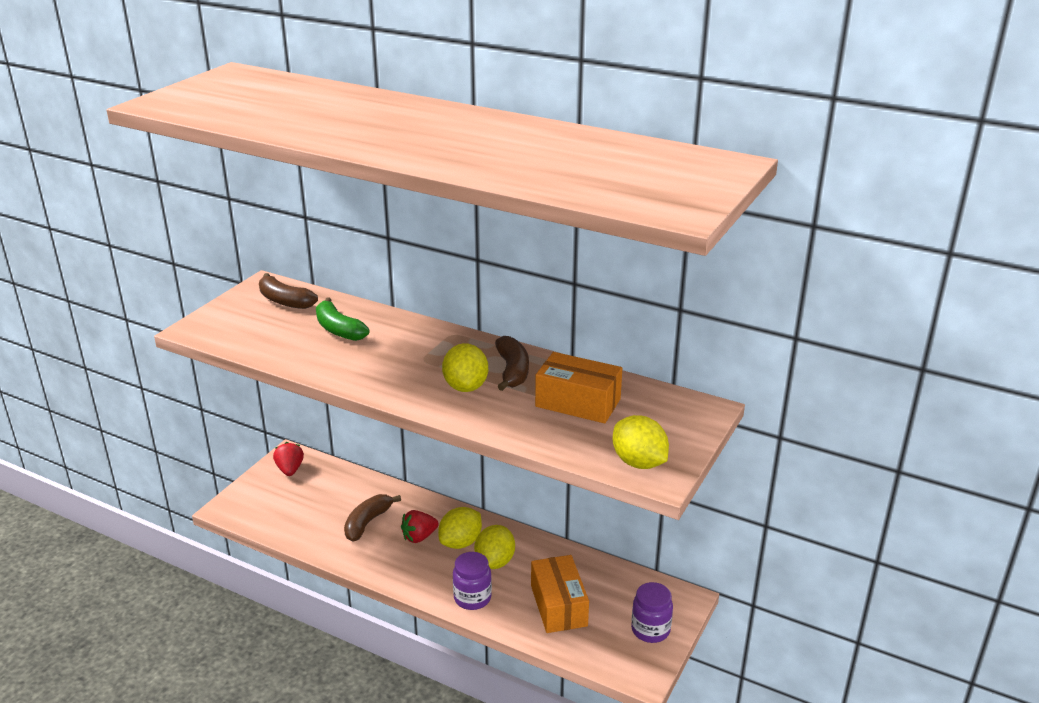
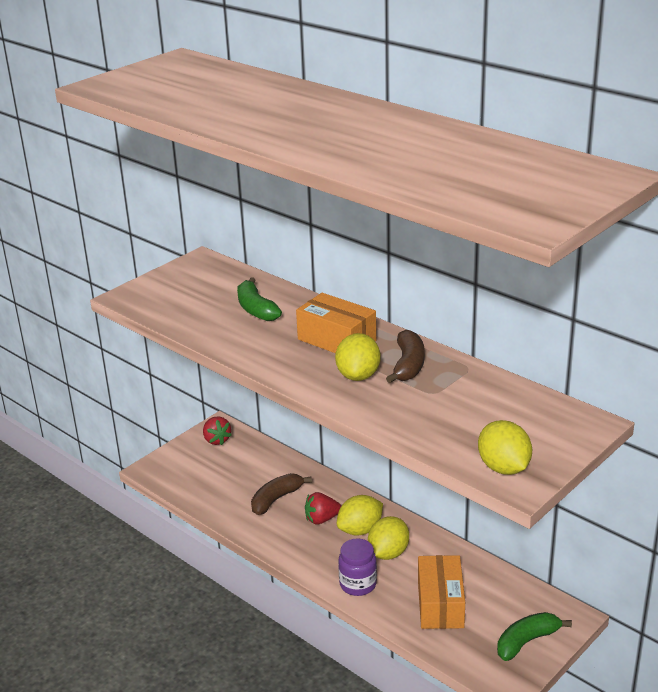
camera: 15 degrees right, 0 degrees up
(285, 301) = (215, 277): brown banana -> none
(290, 469) = (216, 440): red strawberry -> red strawberry turned 150 degrees clockwise
(578, 403) = (462, 403): orange box -> orange box (336, 340)
(650, 630) = (526, 641): purple jar -> green banana

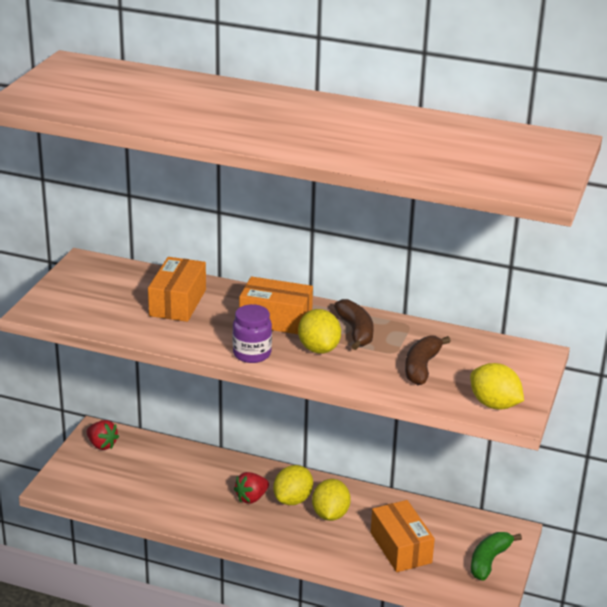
camera: 25 degrees left, 0 degrees up
(256, 309) = (177, 302): green banana -> orange box
(276, 499) = (197, 489): brown banana -> brown banana (421, 367)
(358, 584) = (319, 548): purple jar -> purple jar (252, 354)

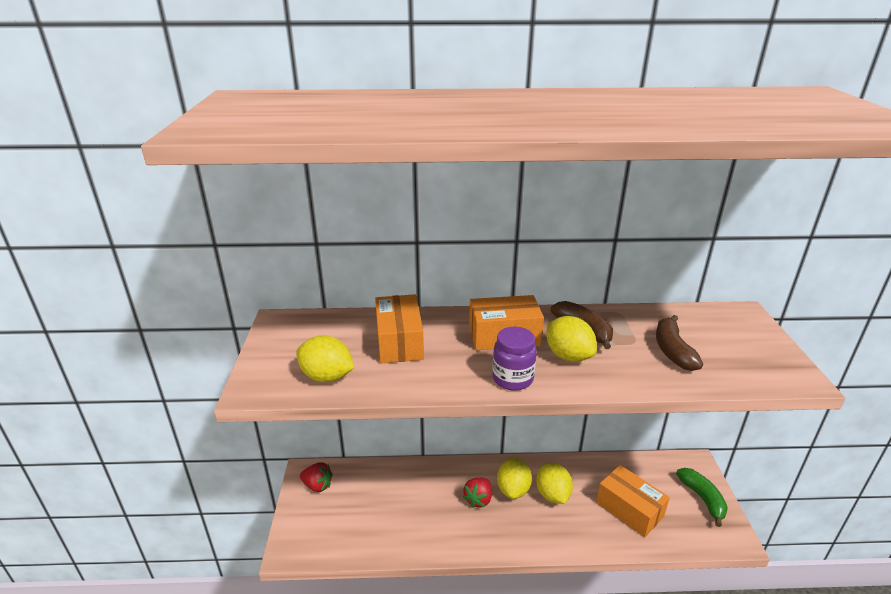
camera: 20 degrees left, 0 degrees up
(489, 561) = (702, 498): green banana -> green banana turned 150 degrees clockwise
(494, 404) = (770, 372): yellow lemon -> yellow lemon (327, 377)

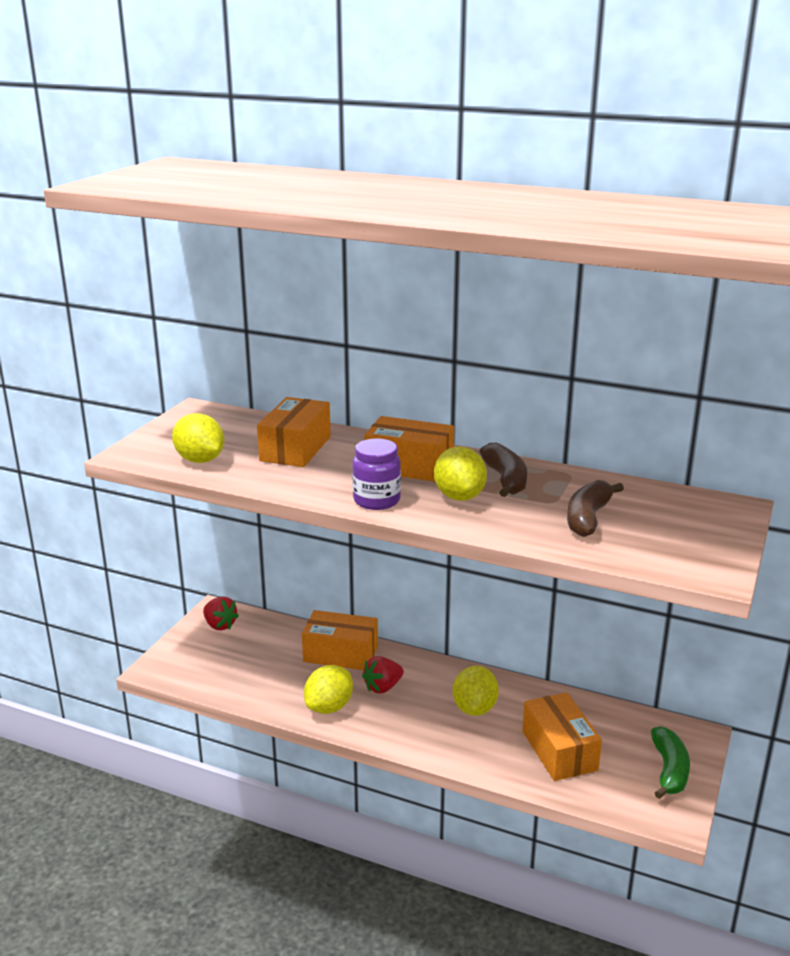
camera: 25 degrees right, 5 degrees down
(428, 480) = (340, 654): none -> orange box
(513, 489) = (431, 690): yellow lemon -> yellow lemon (329, 707)

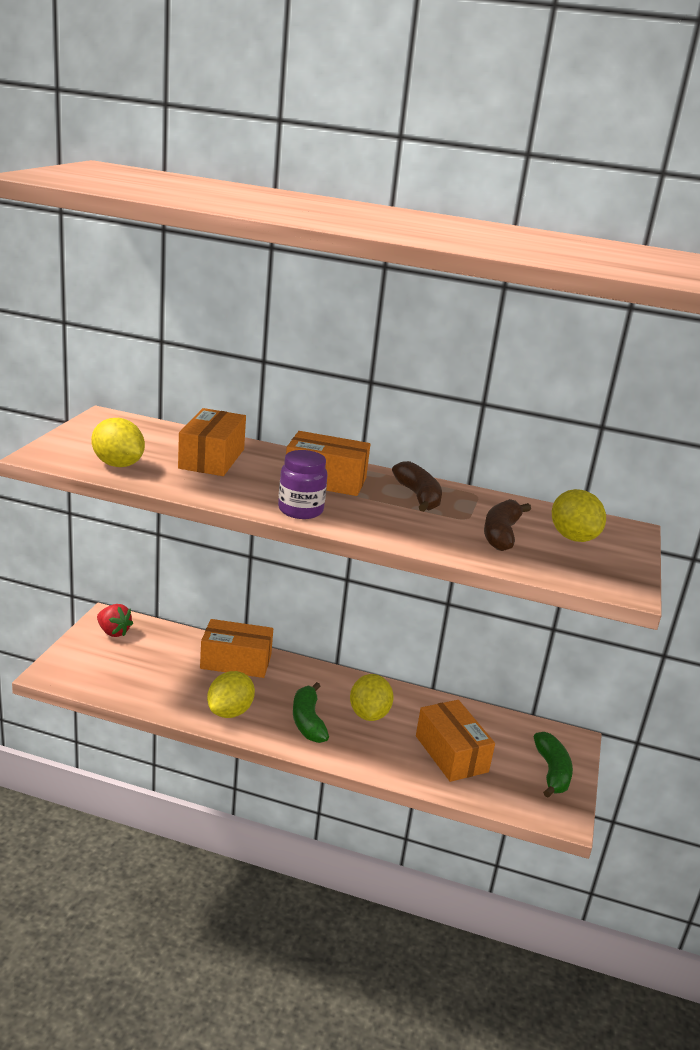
camera: 10 degrees left, 0 degrees up
(382, 687) = (280, 694): red strawberry -> none
(409, 716) = (308, 721): none -> green banana
(459, 496) = (378, 510): yellow lemon -> yellow lemon (573, 537)

